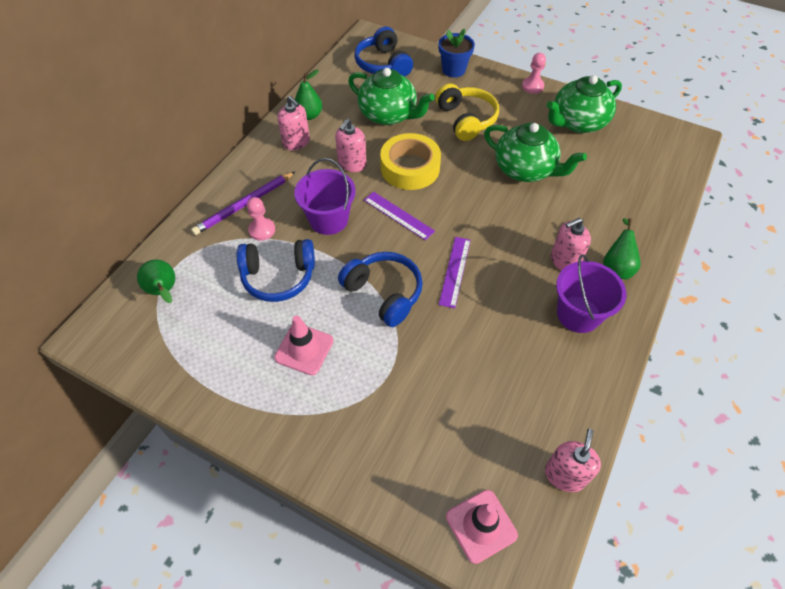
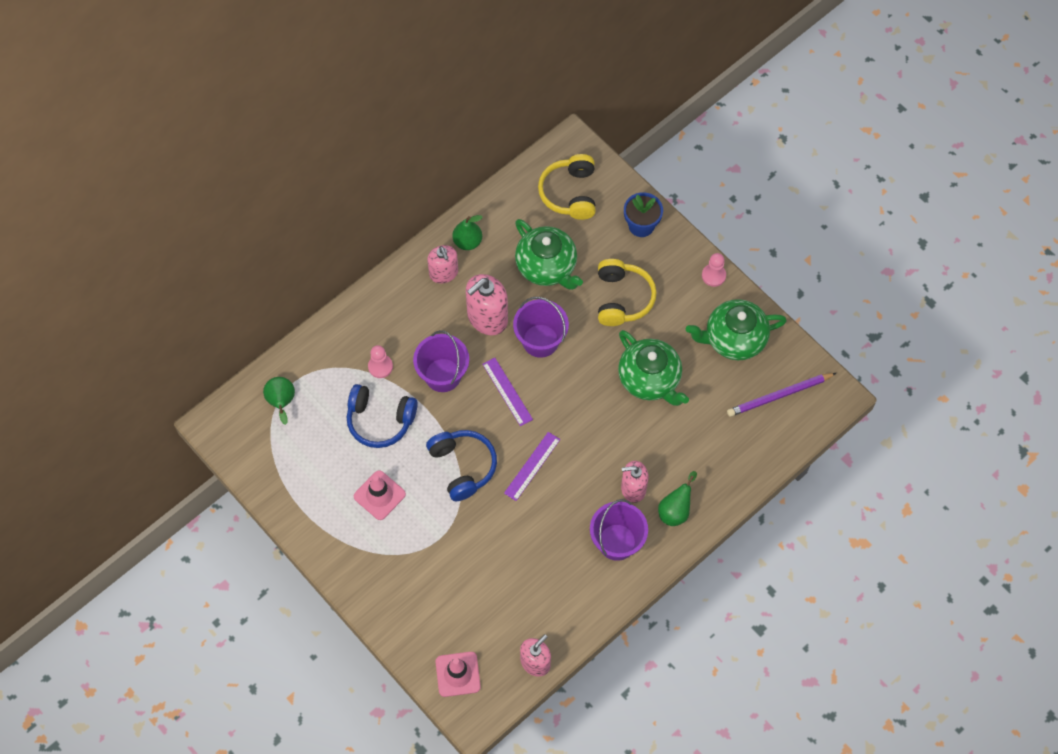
camera: 20 degrees right, 10 degrees up
(244, 205) = (372, 333): purple pencil -> purple pencil (779, 396)
(352, 164) = (487, 318): pink soap dispenser -> pink soap dispenser, size x1.51
(383, 64) = (570, 193): blue headphones -> yellow headphones
(410, 168) = (540, 341): yellow tape -> purple bucket

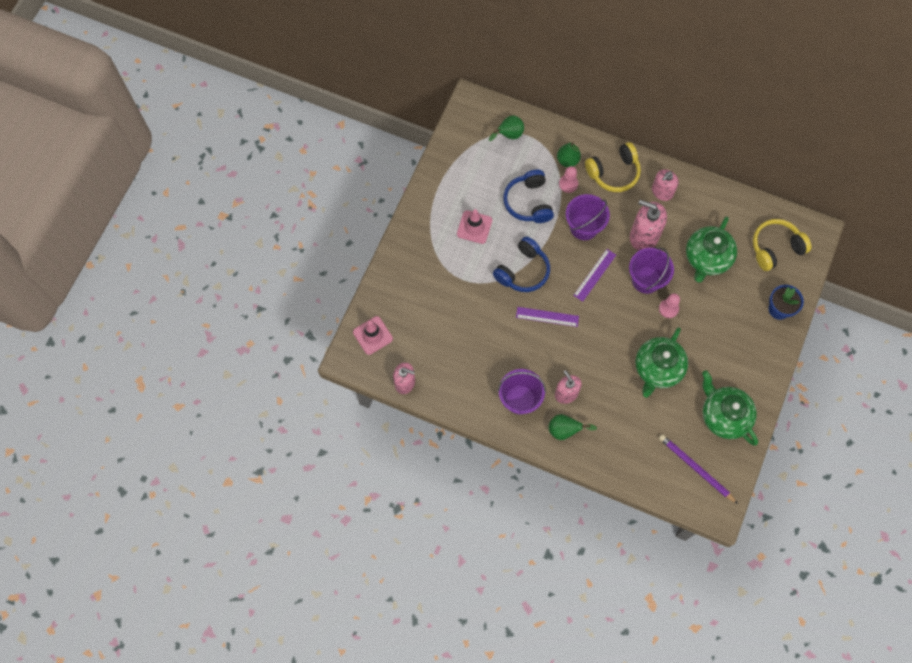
camera: 65 degrees right, 5 degrees up
(467, 242) = (695, 196): green pear -> green pear (567, 160)
(622, 298) = (711, 321): yellow headphones -> yellow headphones (613, 172)
(713, 275) = (768, 379): pink pawn -> pink pawn (668, 308)

